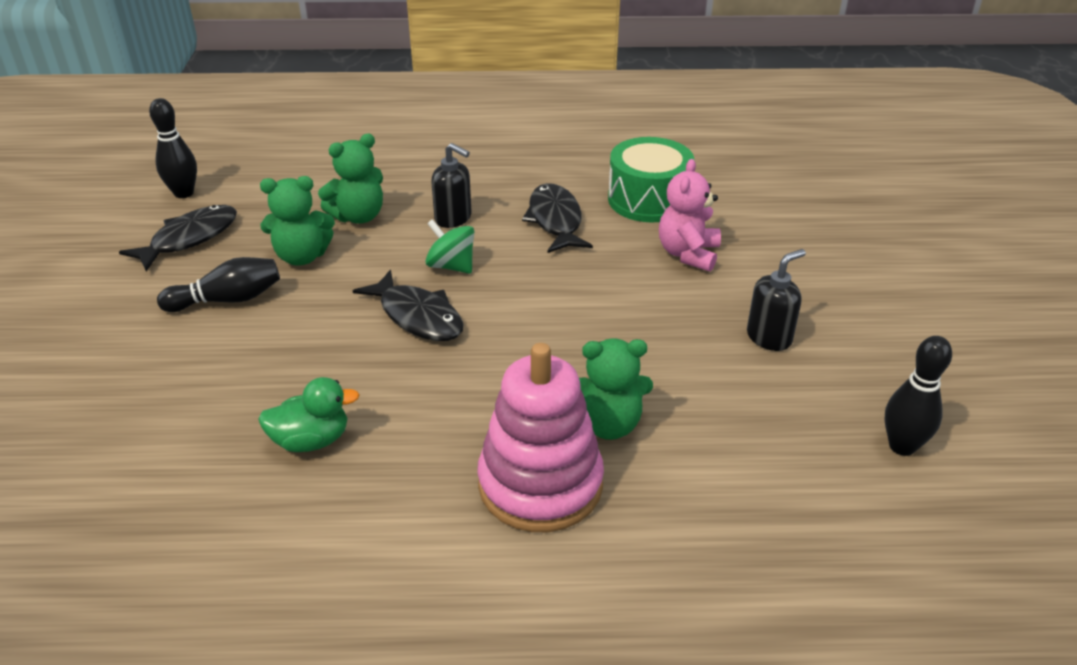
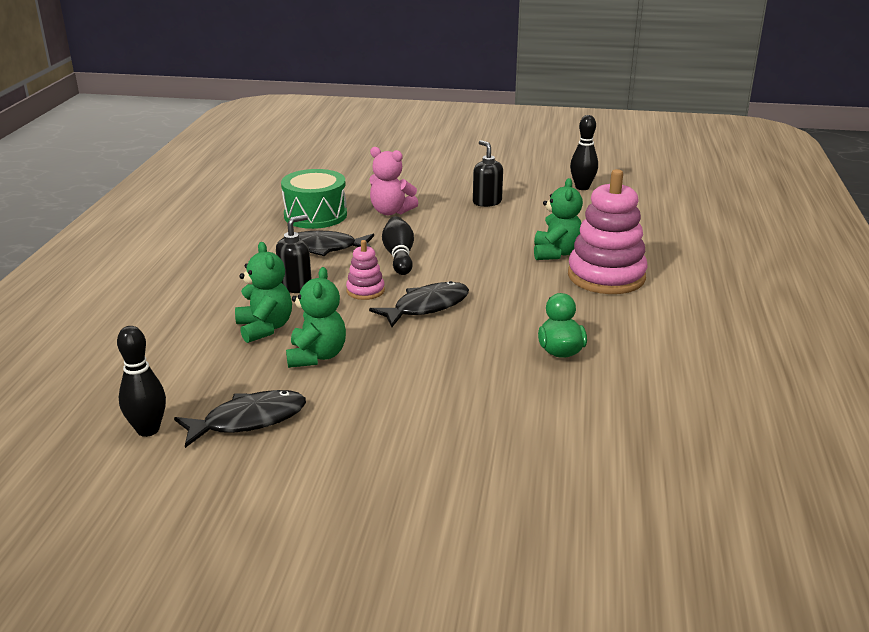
camera: 80 degrees left, 10 degrees down
(189, 238) = (249, 420): black fish -> black fish turned 105 degrees clockwise
(228, 300) = (369, 393): black bowling pin -> black bowling pin (399, 256)
(451, 266) = (365, 291): green spinning top -> pink stacking toy

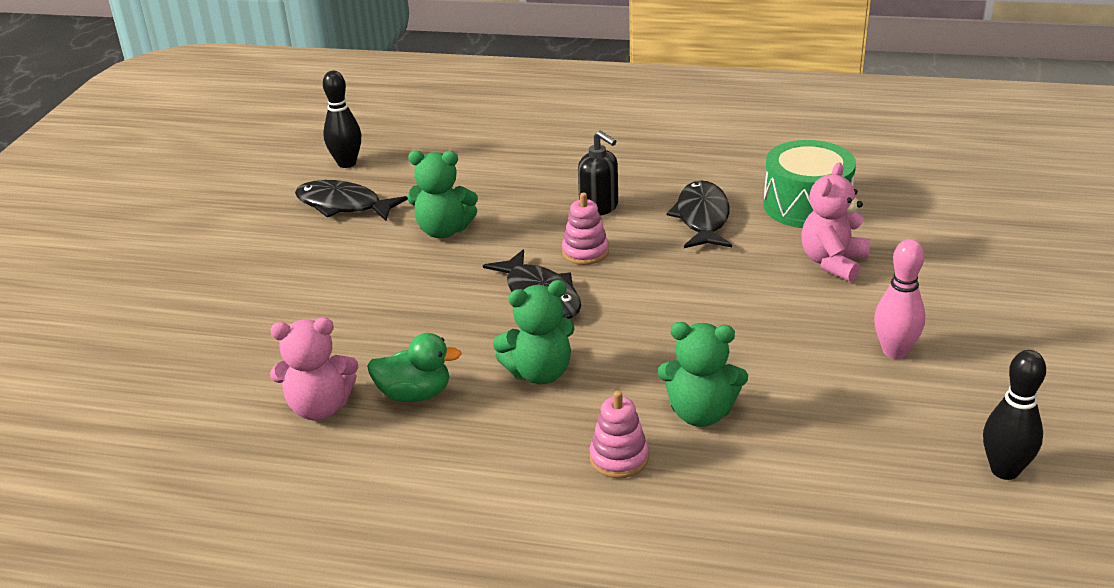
camera: 95 degrees right, 5 degrees up
(249, 420) = (343, 205): black fish -> black fish turned 135 degrees clockwise
(265, 328) = (506, 198): green teddy bear -> green teddy bear (539, 372)
(399, 256) = (682, 273): black bowling pin -> none
(487, 202) = (894, 351): black soap dispenser -> pink bowling pin
(586, 392) = (320, 407): none -> pink teddy bear
(606, 276) = (619, 458): pink stacking toy -> pink stacking toy, size x0.48

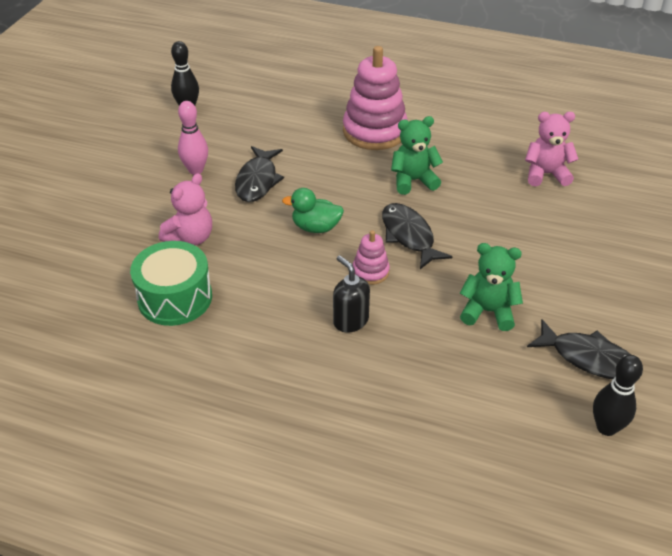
camera: 175 degrees left, 10 degrees up
(415, 394) = (489, 176): green duck -> green duck (316, 227)
(619, 458) = (374, 131): pink stacking toy -> pink stacking toy, size x2.08
(700, 413) = (324, 148): green teddy bear -> none
(702, 218) = (266, 296): black fish -> black fish (257, 181)

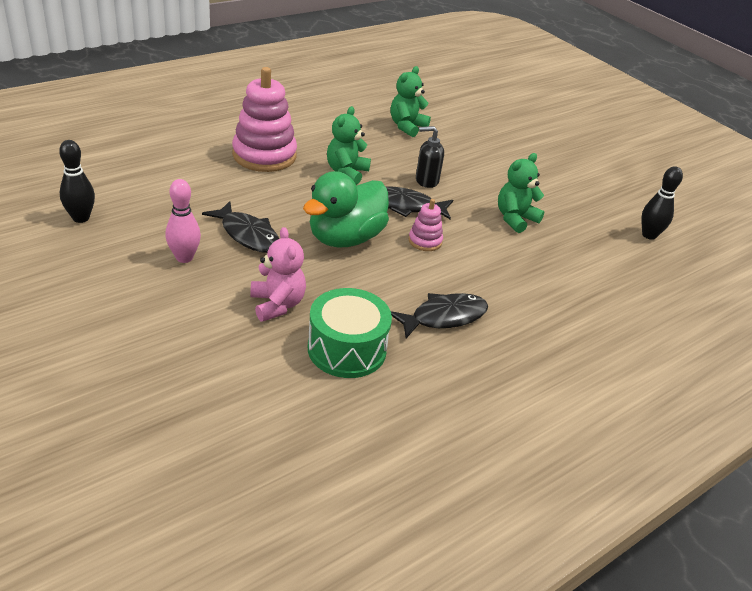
camera: 60 degrees left, 5 degrees down
(316, 227) = (345, 238): green duck -> green duck, size x1.79
(350, 321) = (467, 276): black soap dispenser -> black soap dispenser (426, 180)
(546, 174) = (407, 126): pink teddy bear -> green teddy bear
(588, 358) = (589, 209): black fish -> black fish (444, 317)

